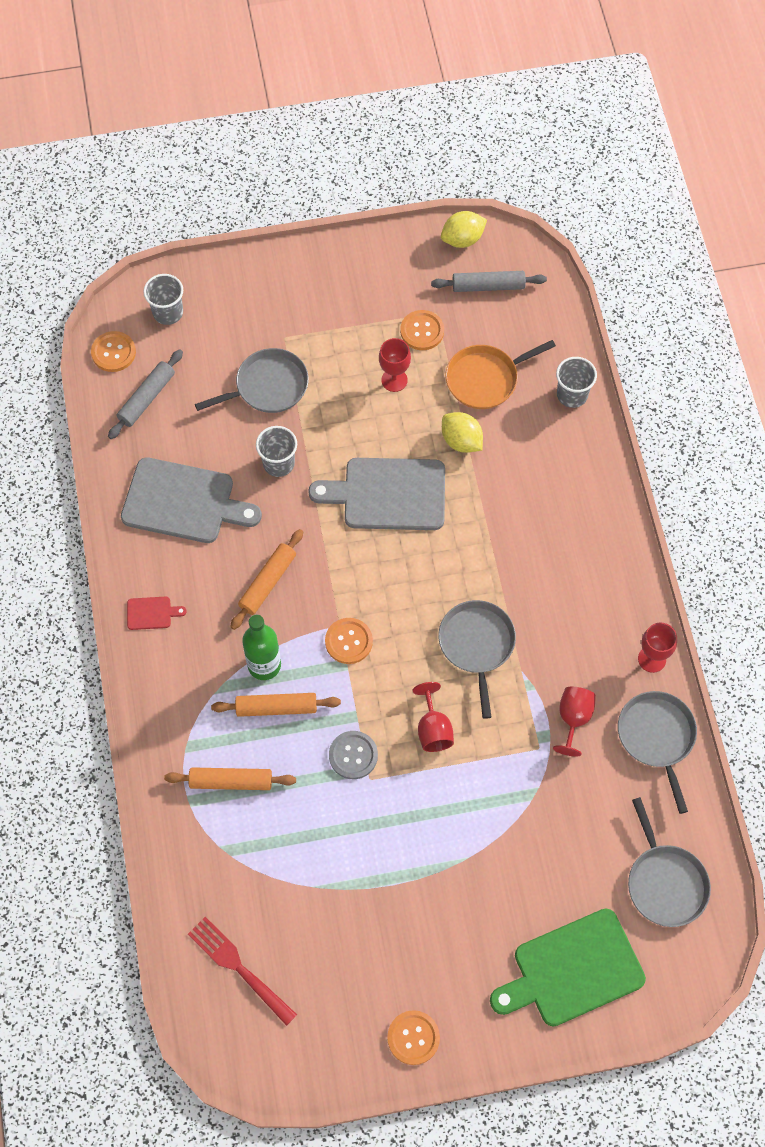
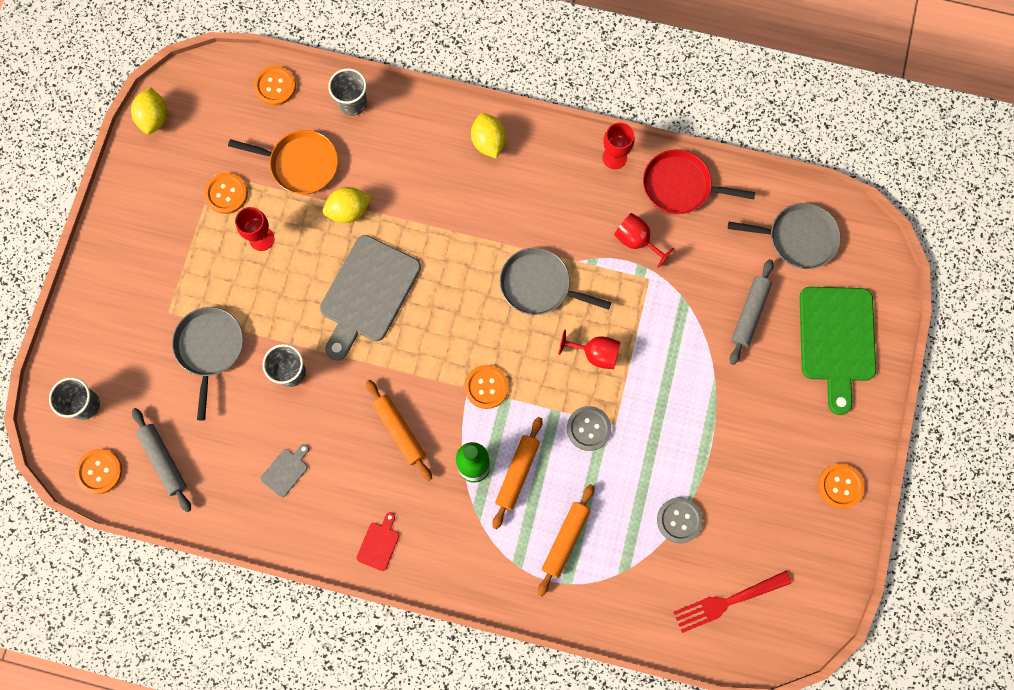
camera: 65 degrees left, 10 degrees up
(184, 502) = (286, 471): grey cutting board -> grey cutting board, size x0.42
(301, 884) = (679, 520): none -> grey button
(485, 379) = (301, 164): orange pan -> orange pan turned 75 degrees counterclockwise
(488, 286) = (213, 119): grey rolling pin -> grey rolling pin (749, 314)
(550, 322) = (275, 86): none -> orange button
(600, 533) = (488, 142): none -> yellow lemon
(657, 737) = (680, 186): grey pan -> red pan

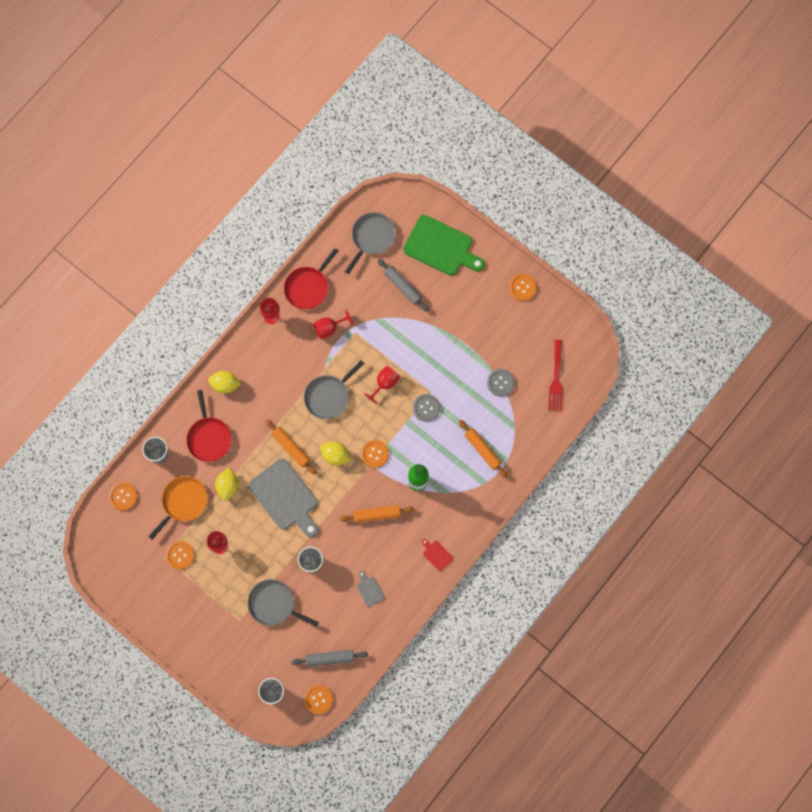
camera: 65 degrees left, 0 degrees up
(154, 118) = (107, 579): yellow lemon -> yellow lemon (335, 455)
(405, 156) = (209, 438): none -> red pan
(517, 473) = (433, 459): orange rolling pin -> orange rolling pin (291, 448)

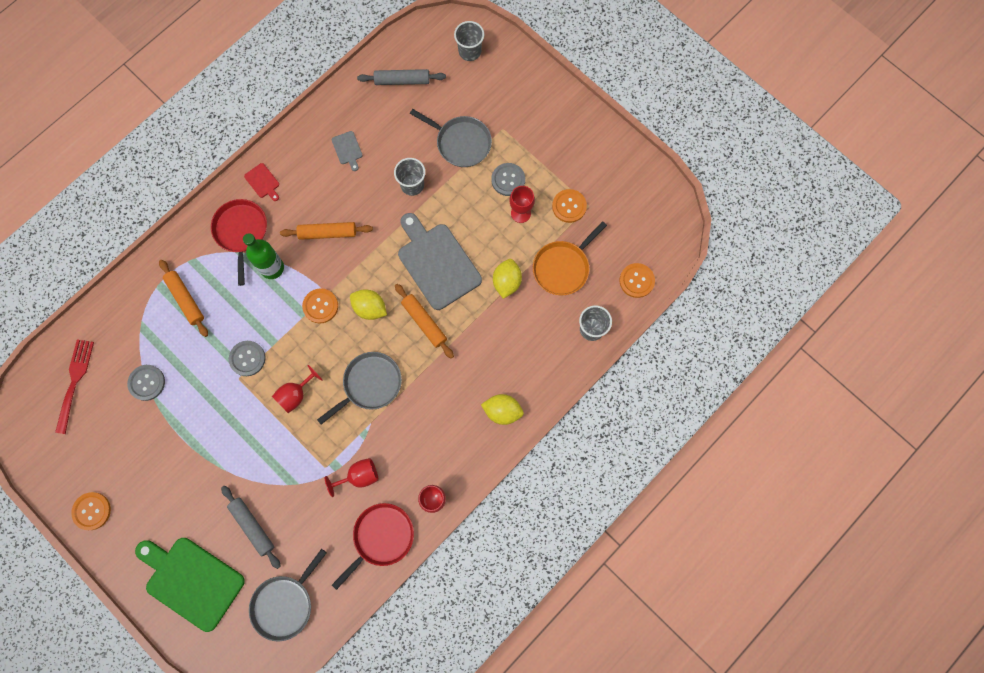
camera: 175 degrees left, 0 degrees up
(209, 438) = (527, 344): red pan -> red pan (241, 232)
(232, 574) = (508, 180): none -> grey button
(318, 699) = (419, 41): orange button -> none

